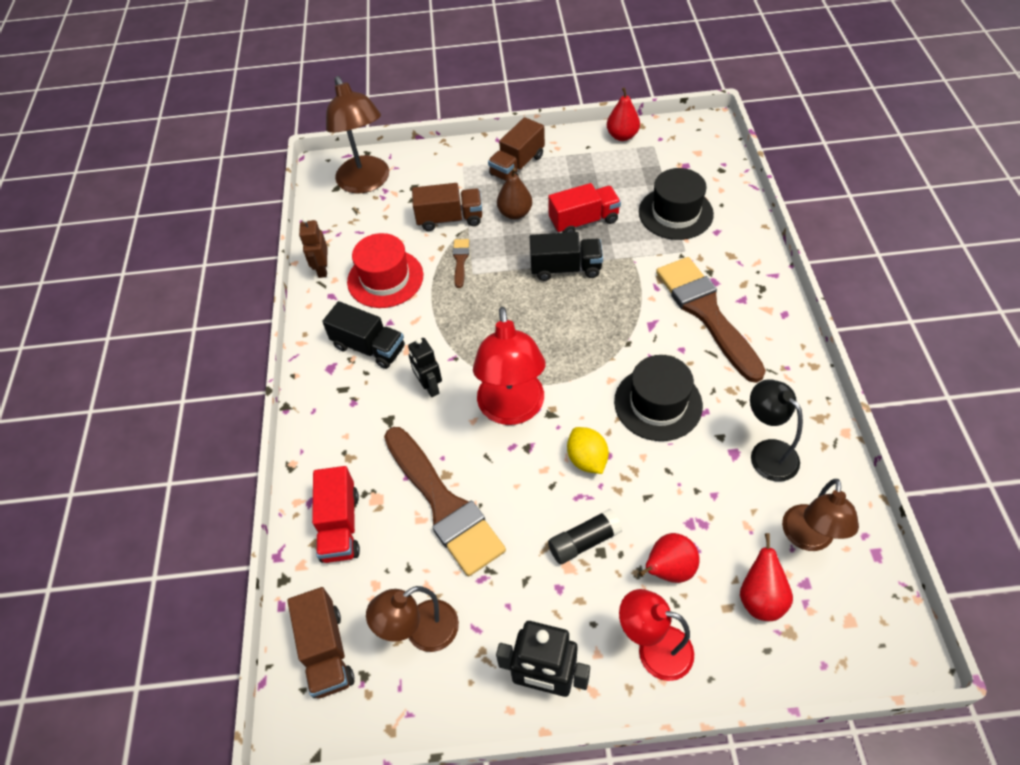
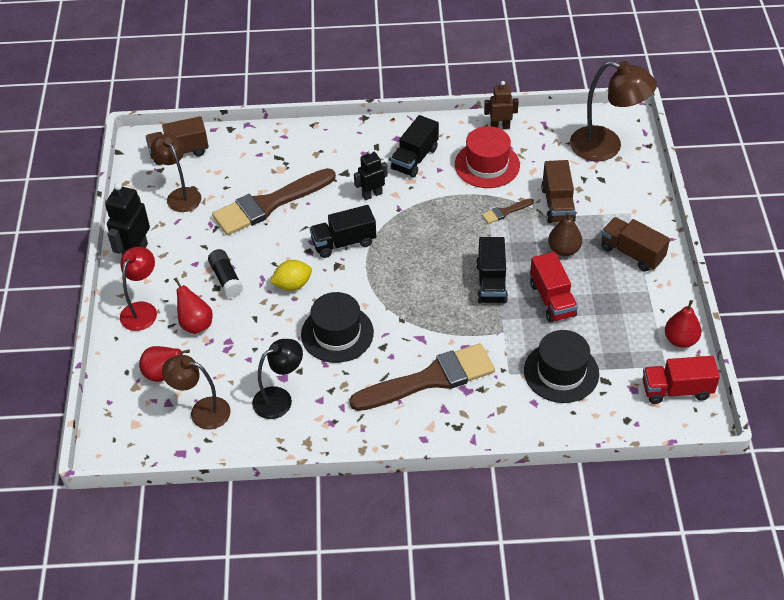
camera: 90 degrees right, 5 degrees down
(340, 525) = (263, 152): red truck -> red truck (676, 390)
(366, 183) = (606, 147): brown lamp -> brown lamp turned 135 degrees counterclockwise
(460, 260) = (505, 212): brown brush -> brown brush turned 150 degrees clockwise
(512, 410) = (344, 242): red lamp -> black truck

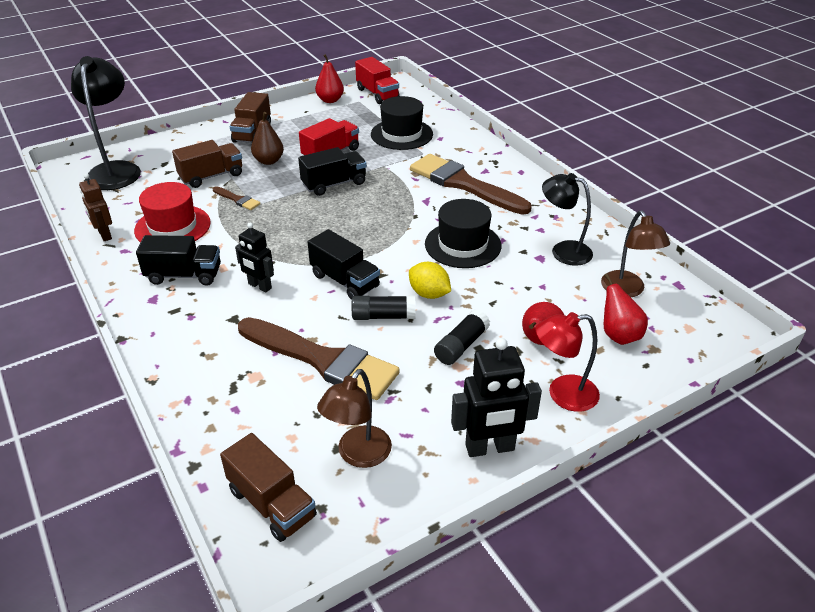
camera: 120 degrees left, 10 degrees down
(288, 249) = (383, 316): none -> black glue stick
(606, 147) = (116, 170): brown lamp -> black lamp

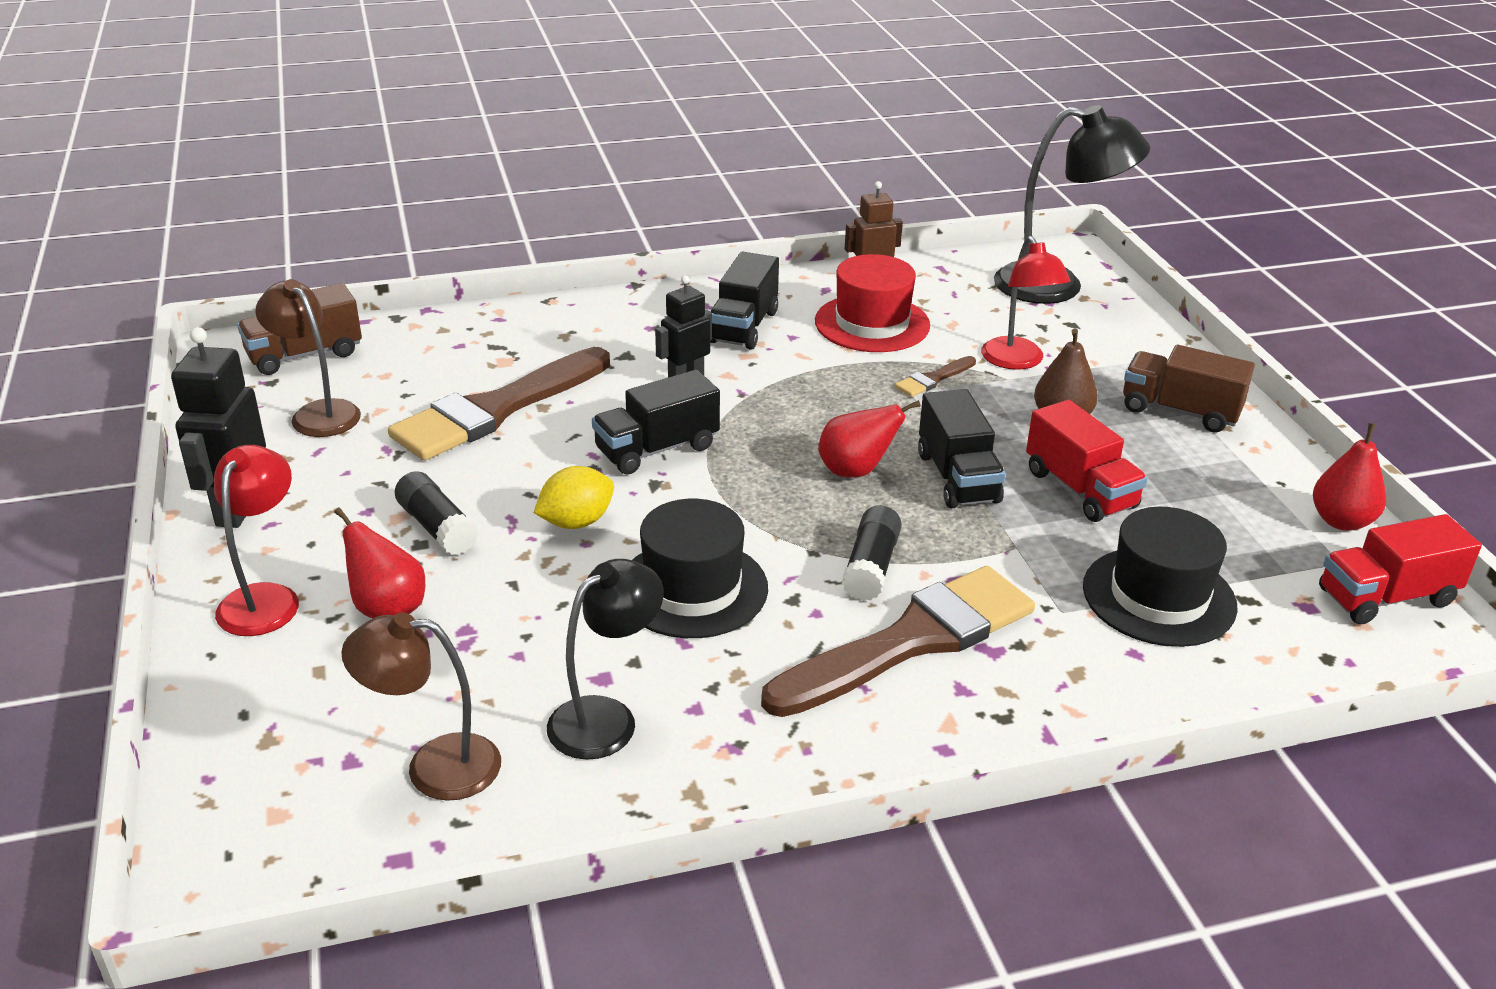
camera: 105 degrees right, 5 degrees down
(211, 176) = (1017, 361): brown truck -> red lamp
(383, 316) = (551, 470): black glue stick -> black glue stick (871, 567)
(618, 335) = (331, 707): red pear -> red pear (856, 471)

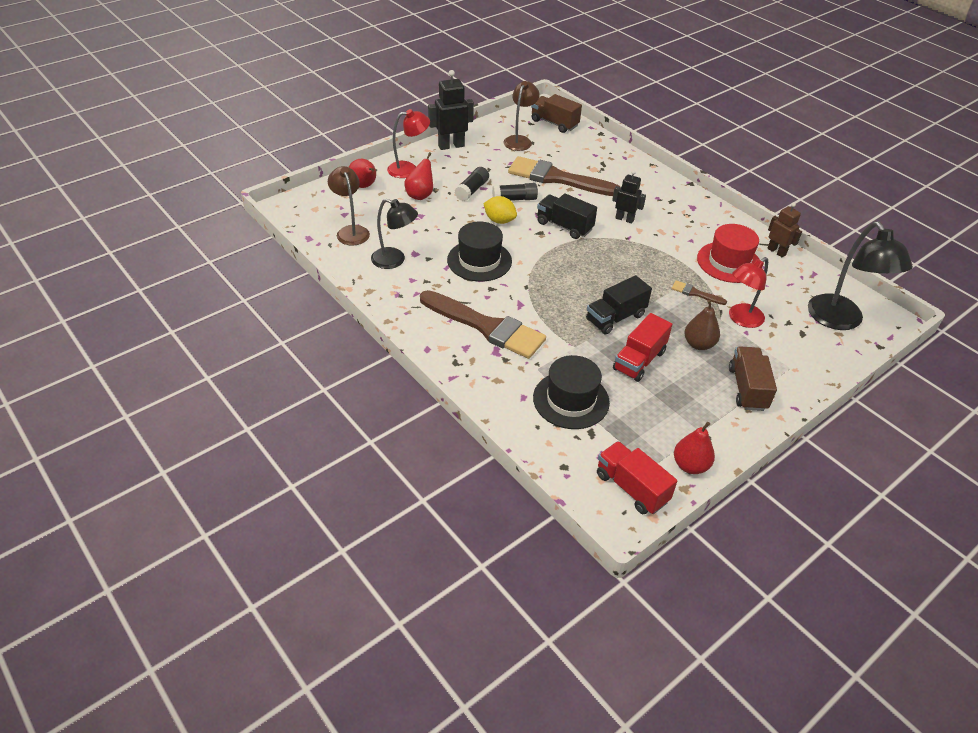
camera: 65 degrees right, 10 degrees up
(743, 327) = (685, 223): black truck -> none
(856, 471) = (594, 285): red pear -> red pear (364, 186)
(871, 567) = (527, 305): black glue stick -> black glue stick (514, 199)

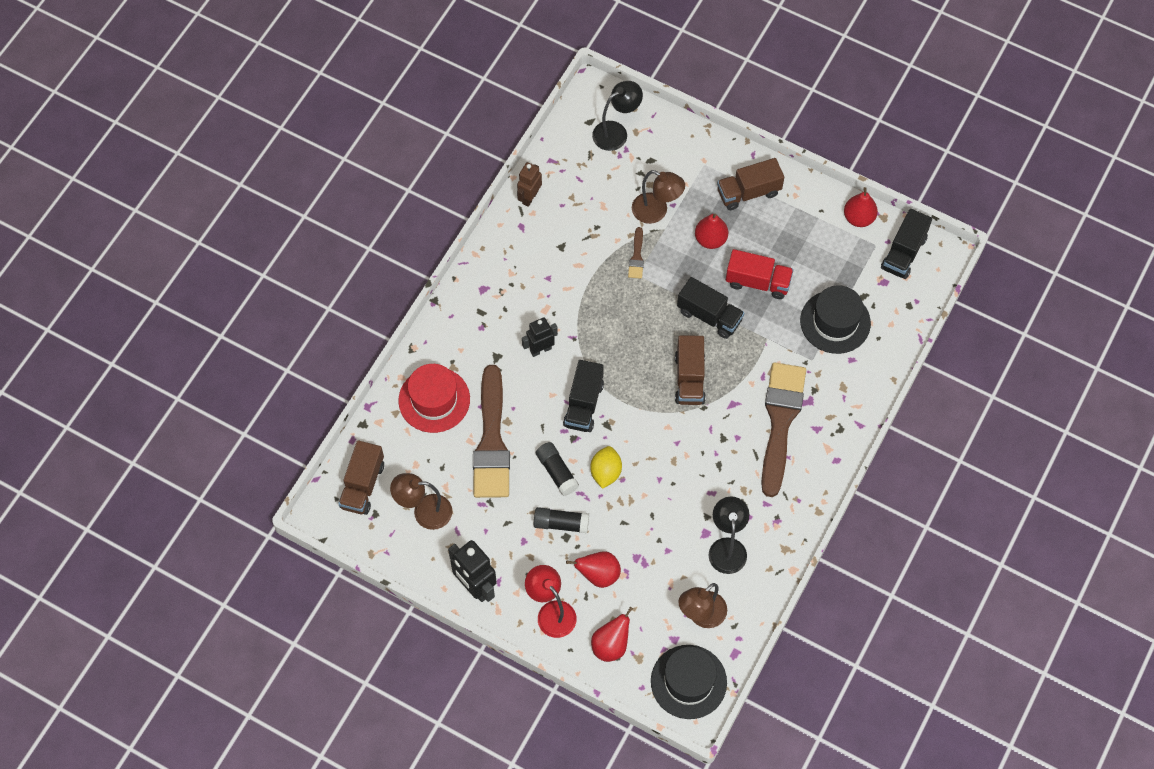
camera: 110 degrees left, 20 degrees up
(479, 260) = (685, 466): black hat -> black hat (688, 682)
(558, 287) = (689, 379): none -> brown truck
(624, 219) = (540, 349): black robot -> black robot turned 60 degrees clockwise
(631, 488) = (903, 253): red truck -> black truck
(698, 344) = (710, 239): brown pear -> red pear
(729, 262) = (570, 236): red hat -> red hat (434, 400)
(741, 319) = (656, 212): red lamp -> brown lamp
(840, 321) = (616, 132): black lamp -> black lamp, size x0.66

